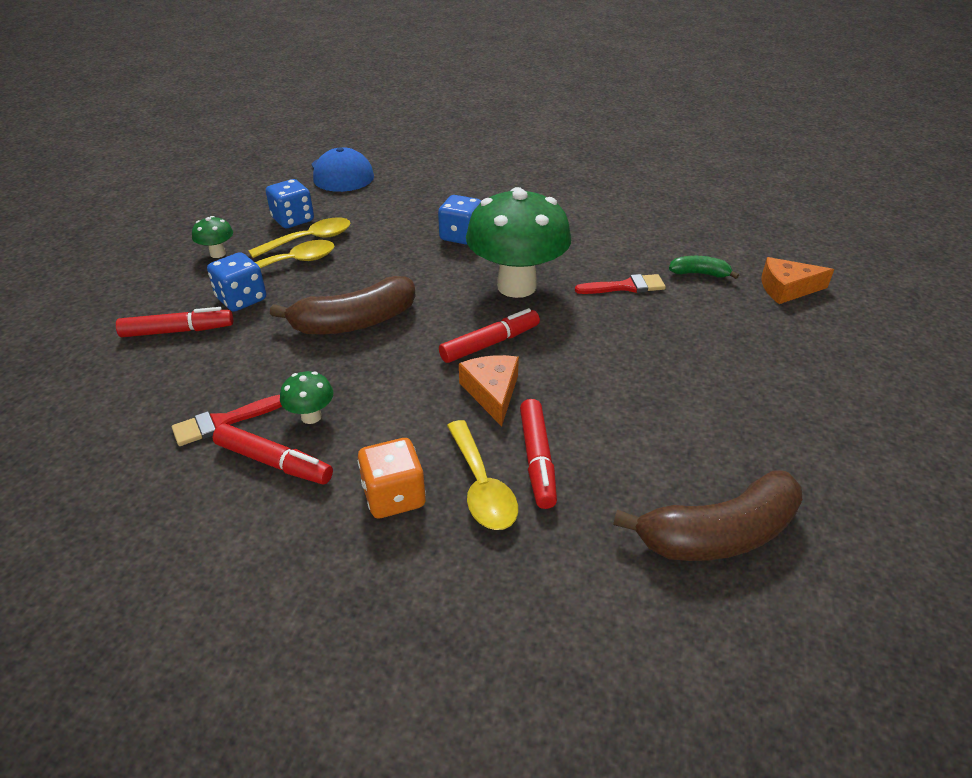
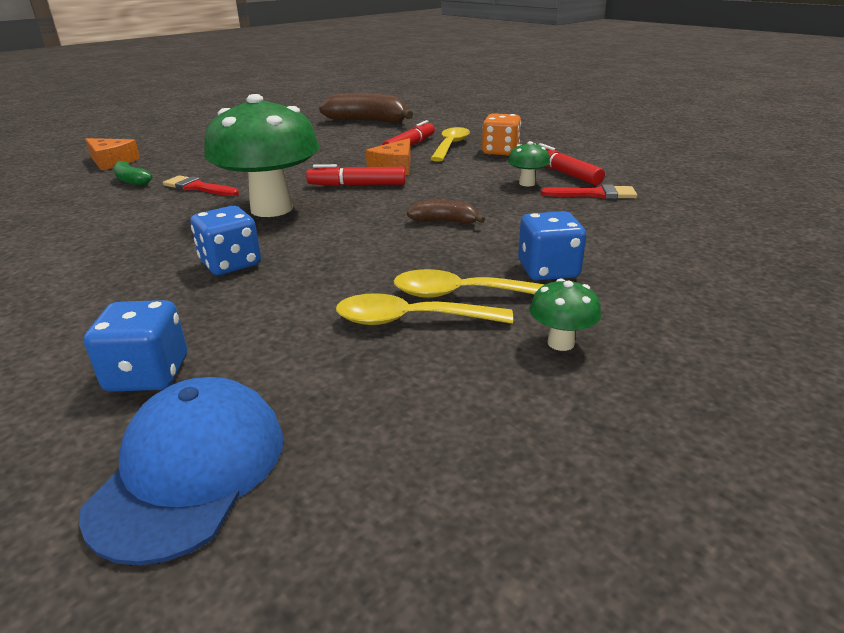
camera: 145 degrees left, 10 degrees down
(178, 331) = (631, 259): red marker -> none
(293, 220) = (404, 368): blue dice -> blue dice (148, 374)
(354, 322) = (444, 221): brown banana -> brown banana, size x0.50

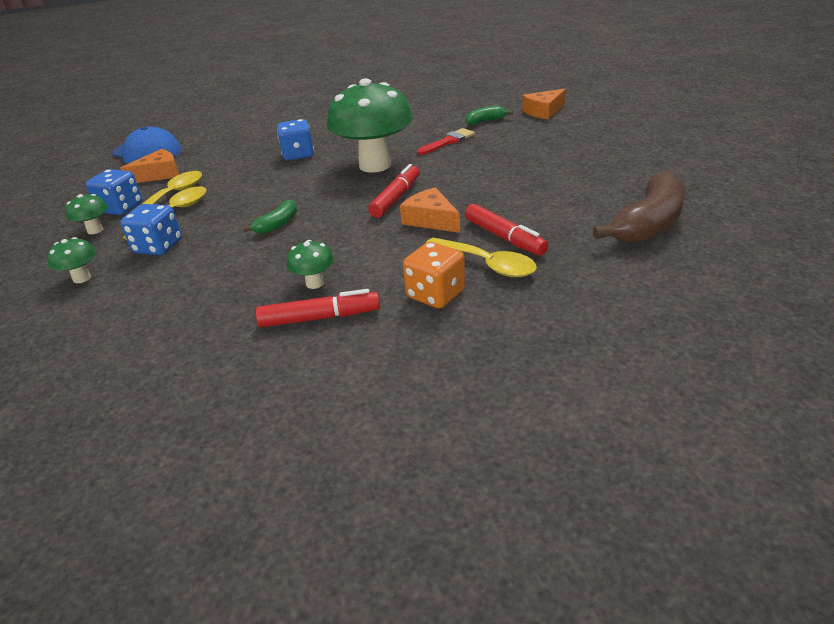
camera: 115 degrees right, 5 degrees up
(148, 374) = (214, 143): blue dice -> blue dice (121, 208)
(329, 377) = (159, 174): none -> orange cheese
(444, 221) = (277, 224): brown banana -> green banana
(594, 194) = (244, 316): red brush -> none
(655, 291) = (82, 278): none -> green mushroom

